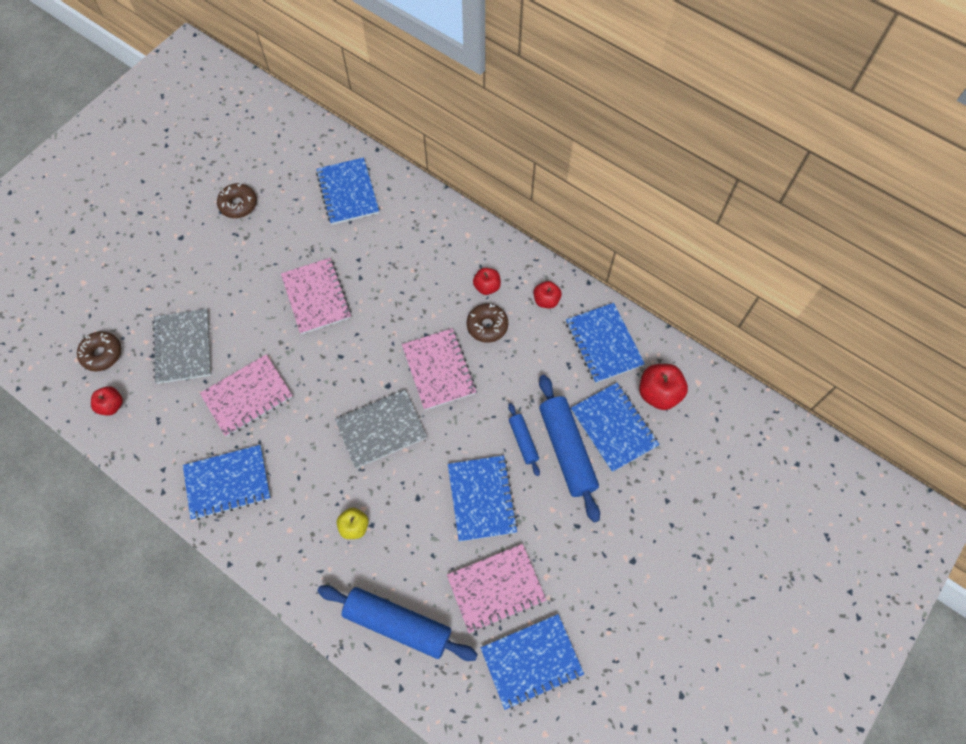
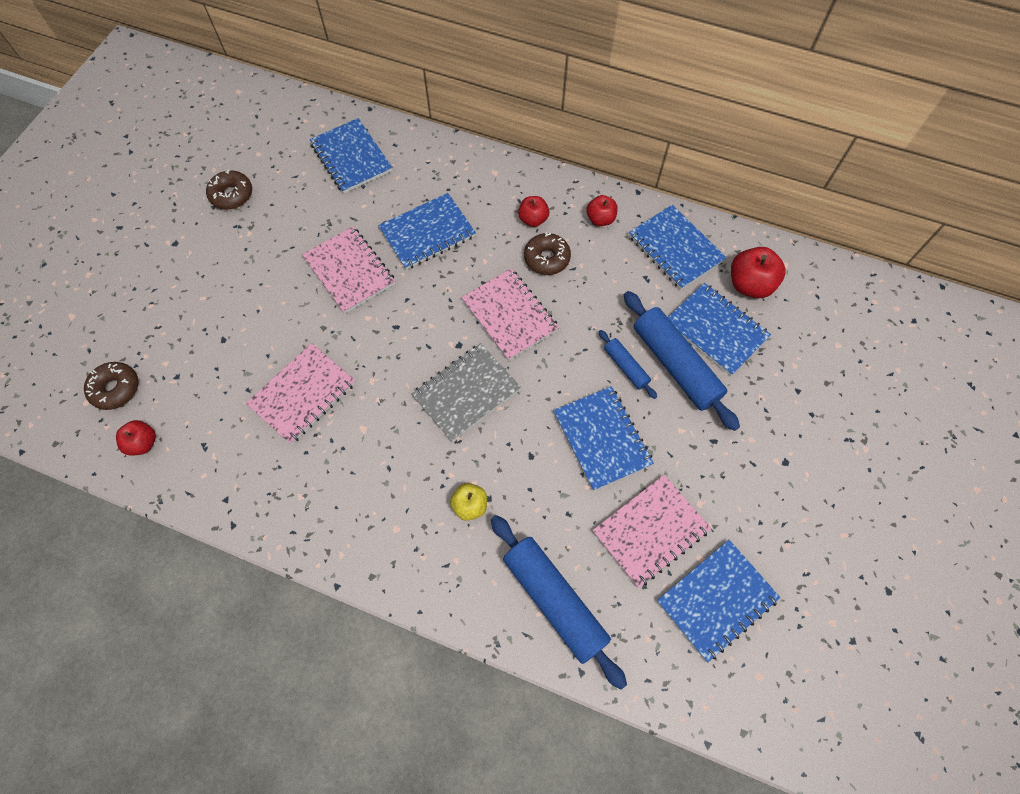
camera: 15 degrees left, 0 degrees up
(183, 347) = (211, 359): grey notebook -> none
(228, 483) = (308, 495): blue notebook -> blue notebook (427, 233)
(398, 624) = (554, 600): blue rolling pin -> blue rolling pin turned 45 degrees clockwise

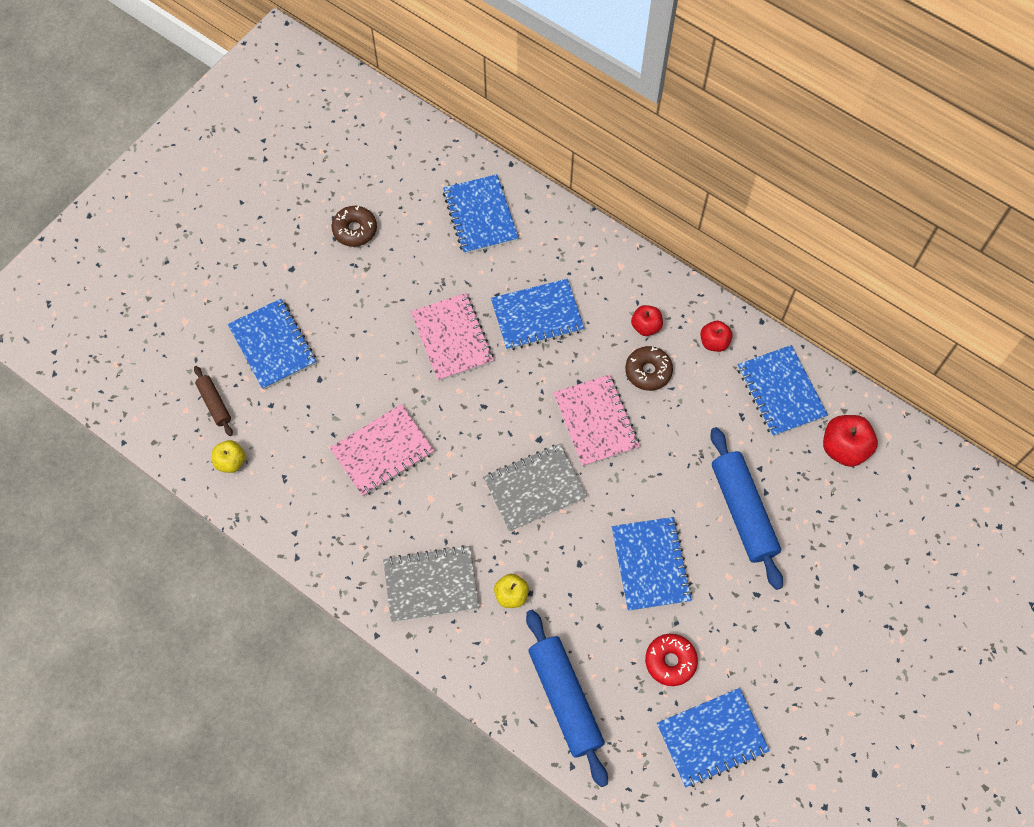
camera: 15 degrees right, 0 degrees up
(116, 389) = (214, 403): brown donut -> brown rolling pin
(143, 443) = (231, 461): red apple -> yellow apple
(383, 516) = (431, 585): none -> grey notebook
(626, 367) = (694, 501): blue rolling pin -> none
(650, 531) = (670, 661): pink notebook -> red donut
(716, 330) = (794, 486): blue notebook -> blue notebook (273, 345)

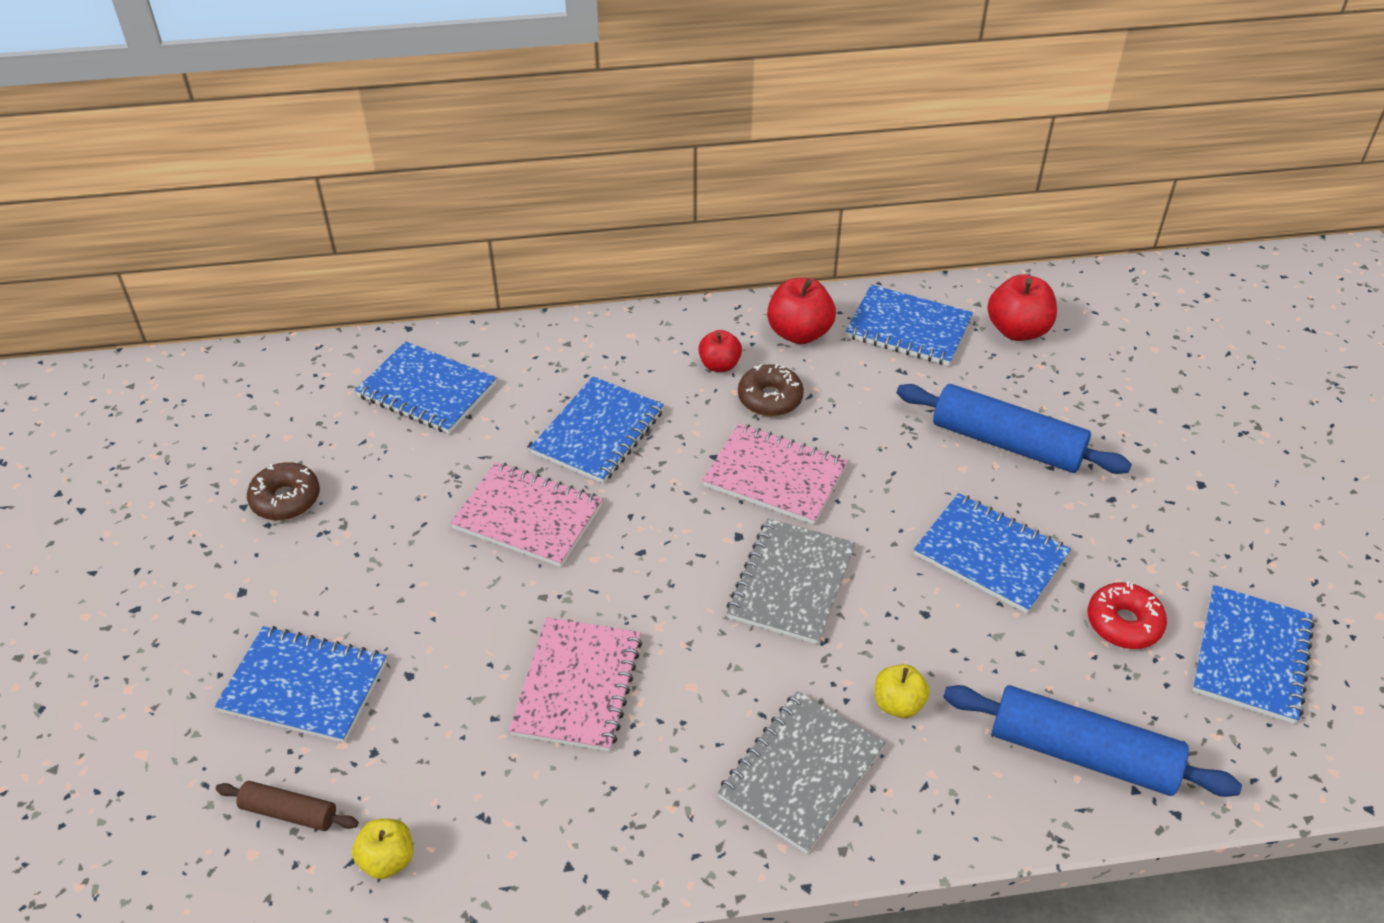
camera: 45 degrees left, 20 degrees down
(714, 342) = (799, 333): red apple -> red apple, size x1.60

